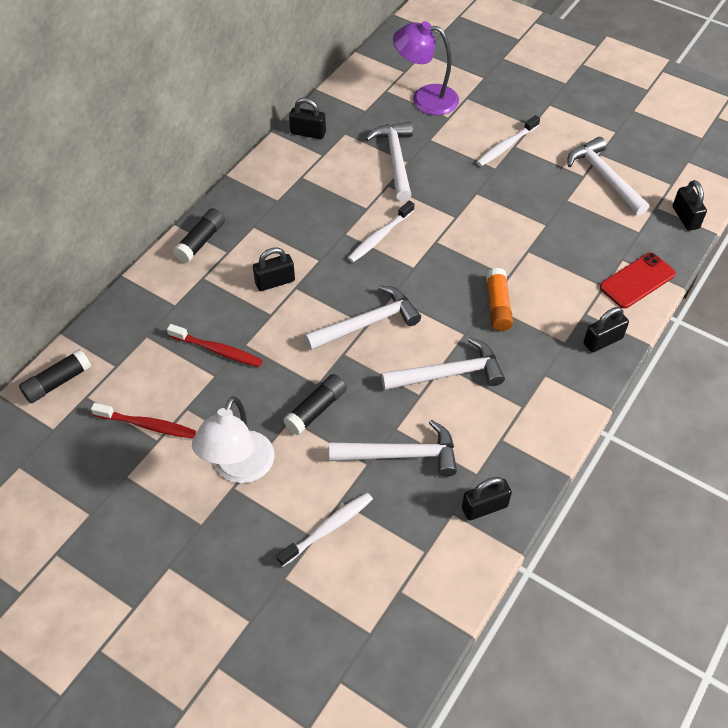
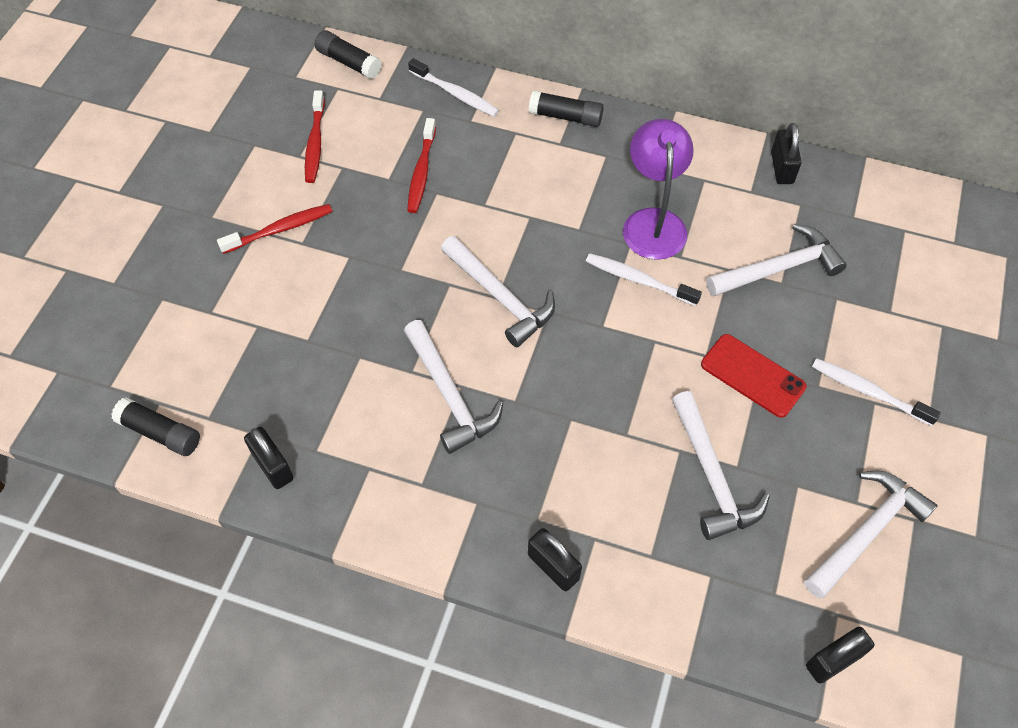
camera: 75 degrees right, 5 degrees up
(239, 469) = (279, 229): white lamp -> red toothbrush
(275, 282) = (531, 196): black padlock -> none
(316, 409) = (367, 277): black glue stick -> black glue stick (160, 433)
(327, 528) = (222, 322): white toothbrush -> white toothbrush (455, 93)
(401, 454) = (326, 369): white hammer -> white hammer (712, 476)
(425, 98) = (913, 277): purple lamp -> purple lamp (653, 222)
(498, 306) = (572, 430): orange glue stick -> none
(637, 280) = (677, 601): red phone -> red phone (752, 375)

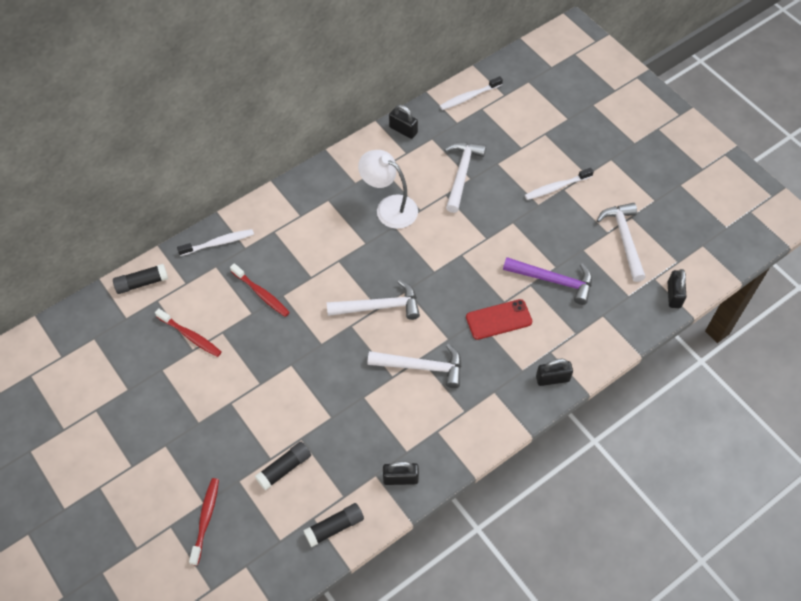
camera: 55 degrees left, 0 degrees up
(279, 229) = (240, 390): red toothbrush -> red toothbrush (205, 520)
(566, 116) = (284, 201): black glue stick -> black glue stick (284, 468)
(639, 280) = (420, 237): white toothbrush -> white toothbrush (469, 97)
(653, 222) = (389, 207): purple lamp -> white lamp
(712, 476) = (553, 280): white hammer -> purple hammer
(752, 375) = (513, 227): red phone -> red phone (498, 319)

